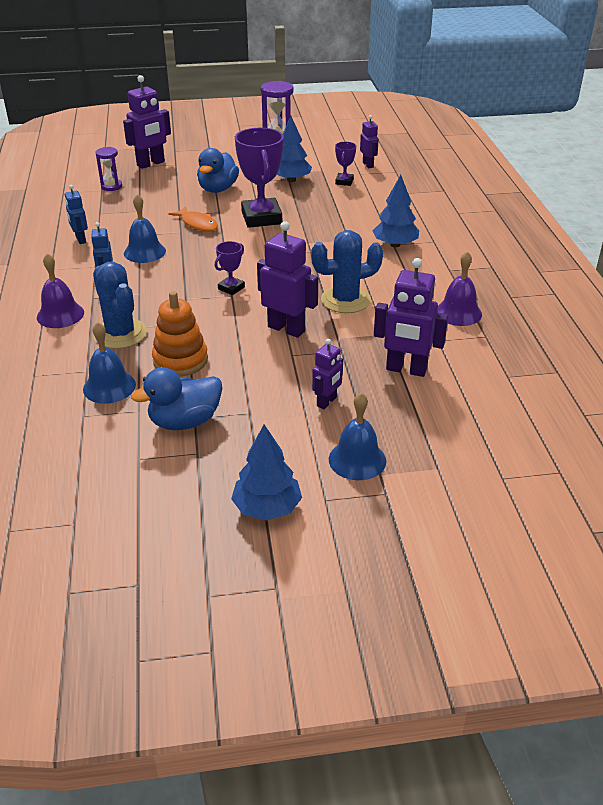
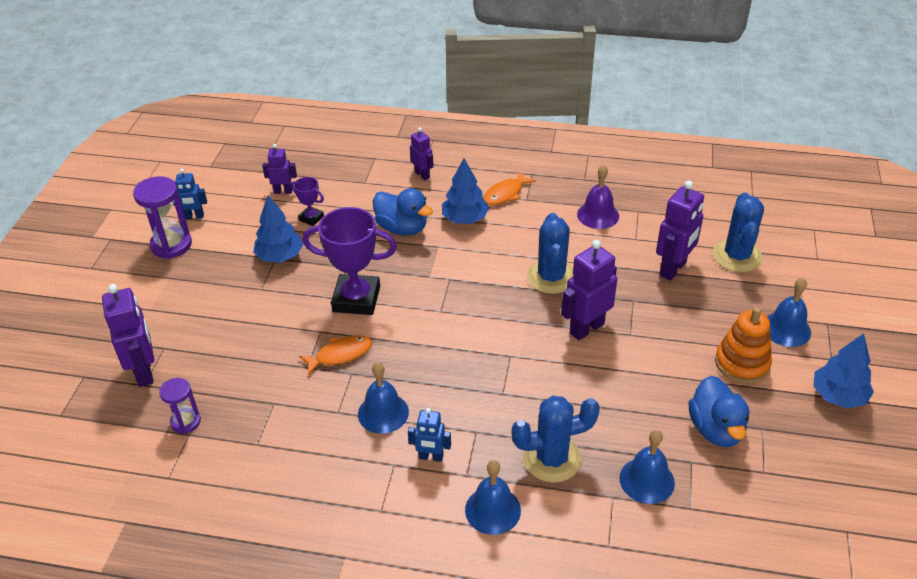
camera: 70 degrees left, 5 degrees up
(60, 315) = (493, 510): purple bell -> blue bell
(80, 239) = (319, 472): blue robot -> blue robot (194, 217)
(180, 360) = (616, 416): orange stacking toy -> orange stacking toy (742, 363)
(218, 189) = (262, 321): blue duck -> blue duck (402, 228)
(231, 288) = (496, 353): purple trophy -> none
(327, 402) = (707, 328): purple robot -> purple robot (422, 175)
(448, 258) = (505, 194): none -> orange fish
(460, 412) = (737, 256): none -> blue cactus

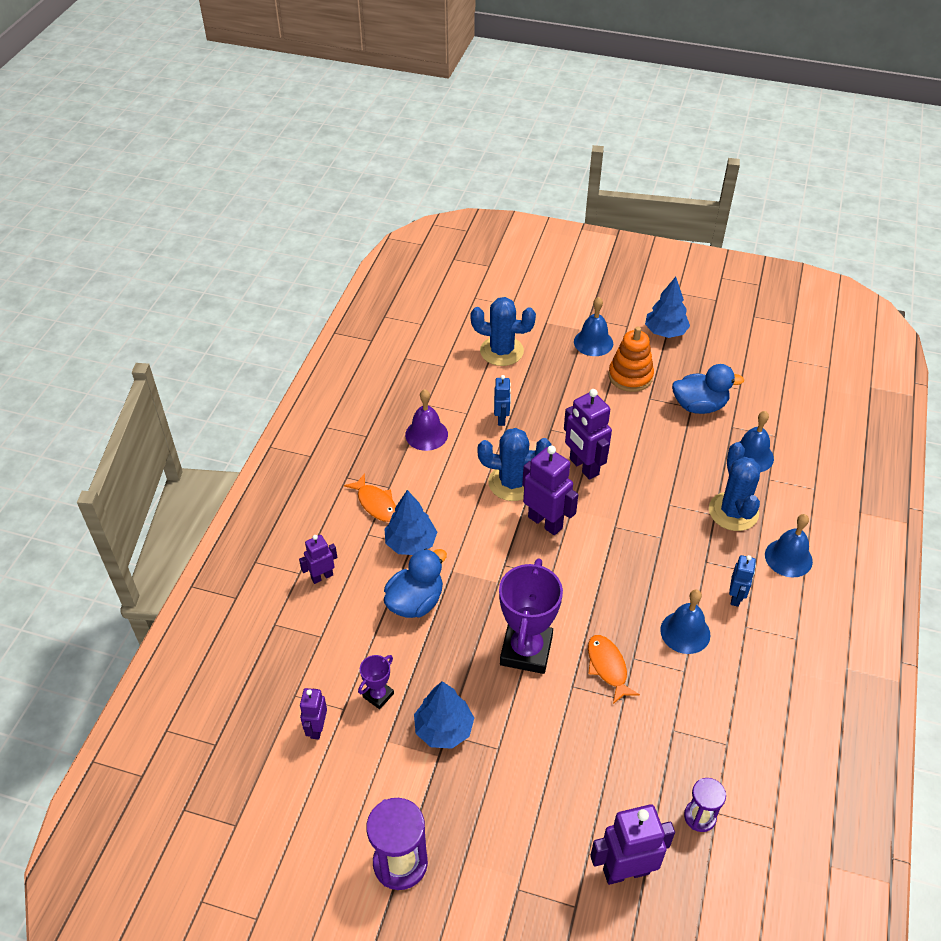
camera: 85 degrees left, 5 degrees up
(194, 217) = (346, 838): blue robot -> blue robot (501, 419)
(673, 269) = (513, 395): purple robot -> purple robot (545, 522)

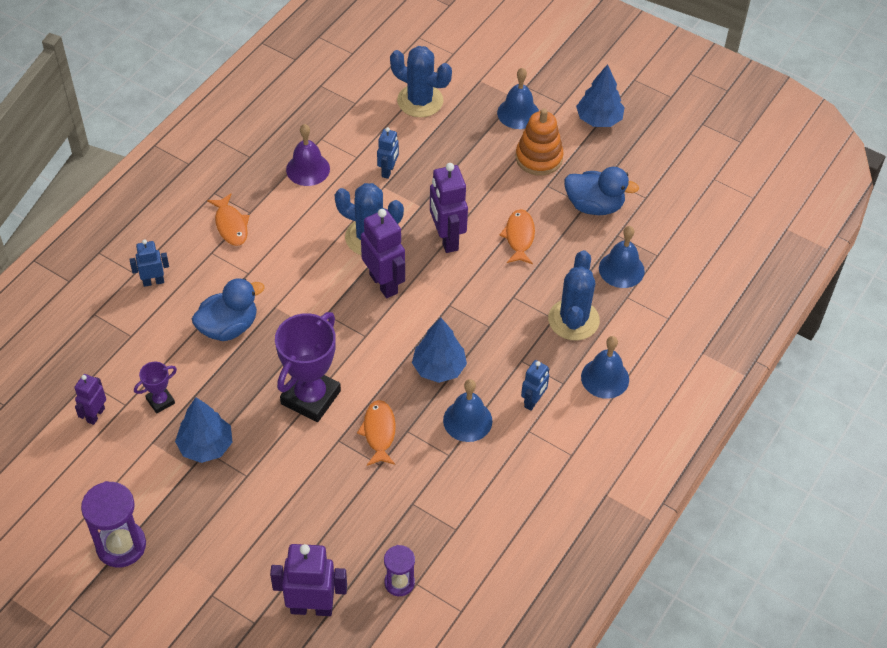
camera: 15 degrees right, 5 degrees up
(322, 576) = (153, 281): purple robot -> blue robot
(410, 543) = (247, 271): blue tree -> blue tree (439, 368)
(647, 449) = (519, 237): none -> orange fish

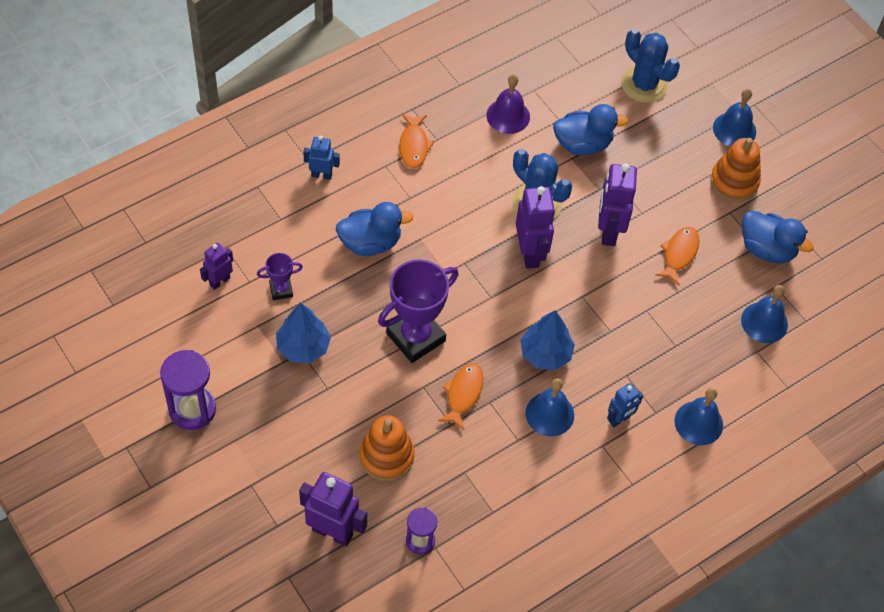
camera: 20 degrees right, 5 degrees up
(332, 517) = (386, 456): none -> orange stacking toy
(388, 171) = (583, 144): blue robot -> blue duck
(573, 320) = (694, 355): blue cactus -> none
(599, 119) = (811, 163): blue tree -> none

